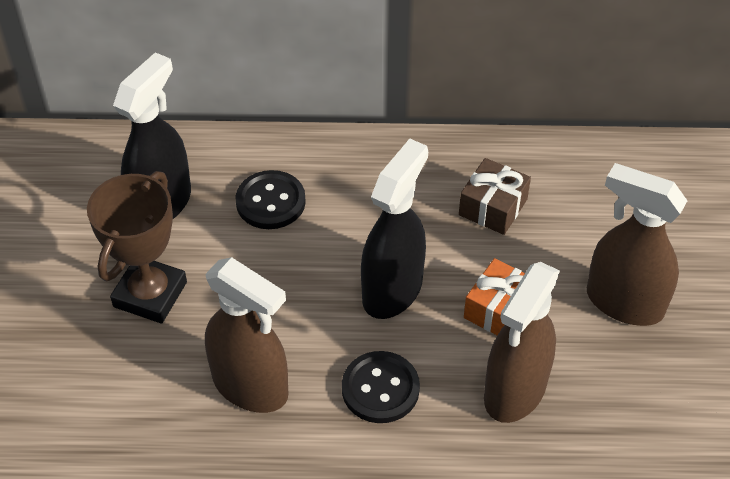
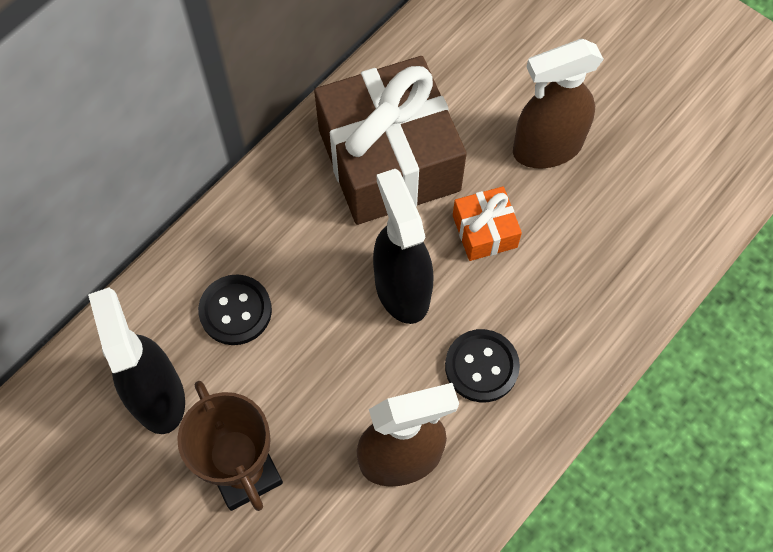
camera: 50 degrees left, 15 degrees up
(493, 207) = (389, 160): brown gift -> brown gift, size x2.23
(514, 391) = (559, 278): brown spray bottle -> none

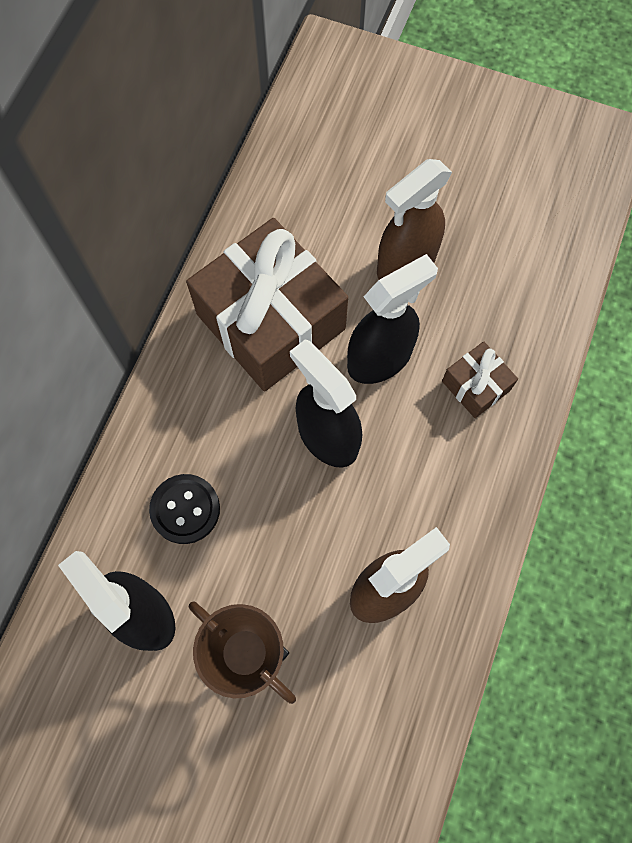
camera: 20 degrees left, 5 degrees up
(481, 366) = (423, 482): black button -> none
(484, 231) = (380, 359): orange gift -> black spray bottle
(573, 290) = (476, 386): none -> brown gift

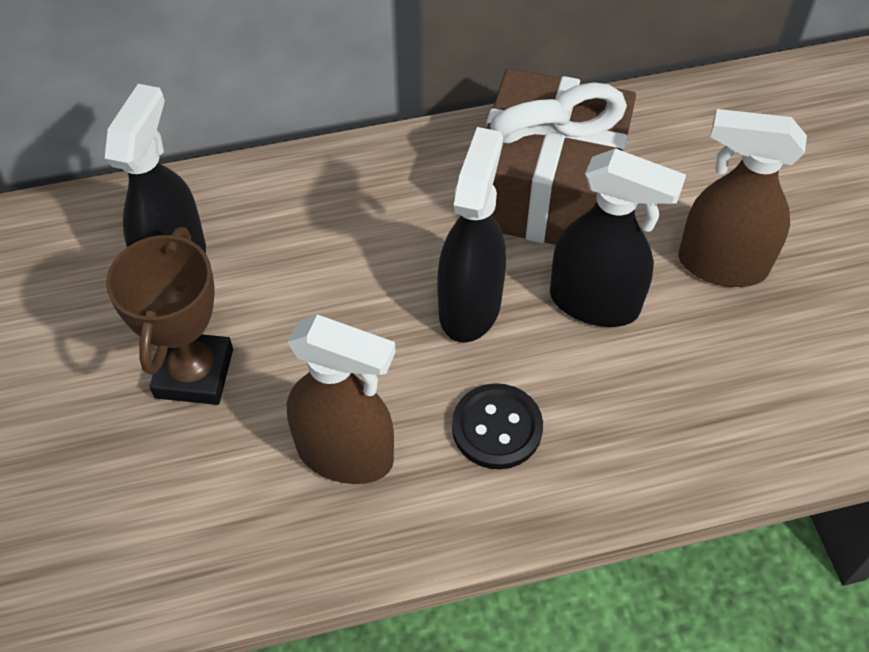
camera: 55 degrees right, 15 degrees down
(185, 509) = (300, 235): black button -> black button (497, 428)
(476, 386) = (647, 409): brown gift -> none

